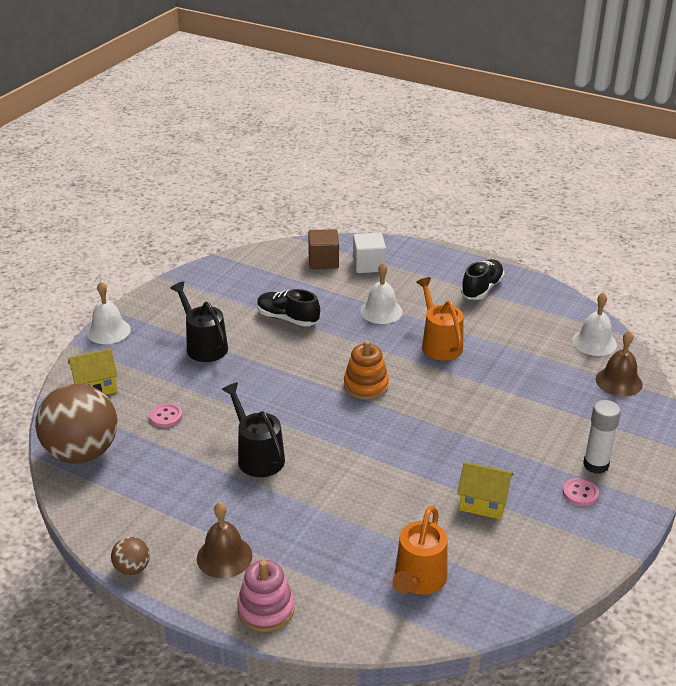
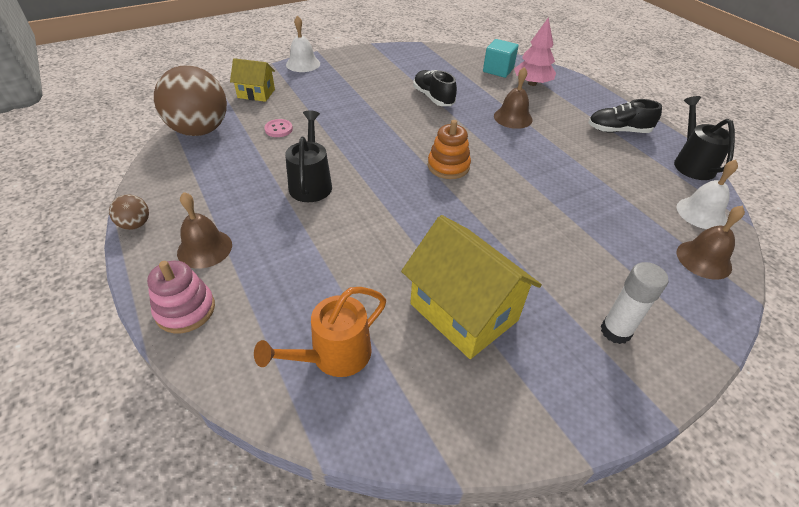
camera: 30 degrees right, 10 degrees up
(204, 346) = (354, 94): black watering can -> black watering can (691, 163)
(323, 261) = (498, 70): brown cube -> turquoise cube
(368, 265) = (532, 83): white cube -> pink tree
(381, 311) = (513, 117): white bell -> brown bell
(439, 344) = (542, 158): orange watering can -> none
(482, 289) = (618, 131): black shoe -> black shoe turned 150 degrees counterclockwise
(483, 503) = (463, 312): yellow house -> yellow house, size x1.81
(580, 493) = (574, 353): pink button -> none

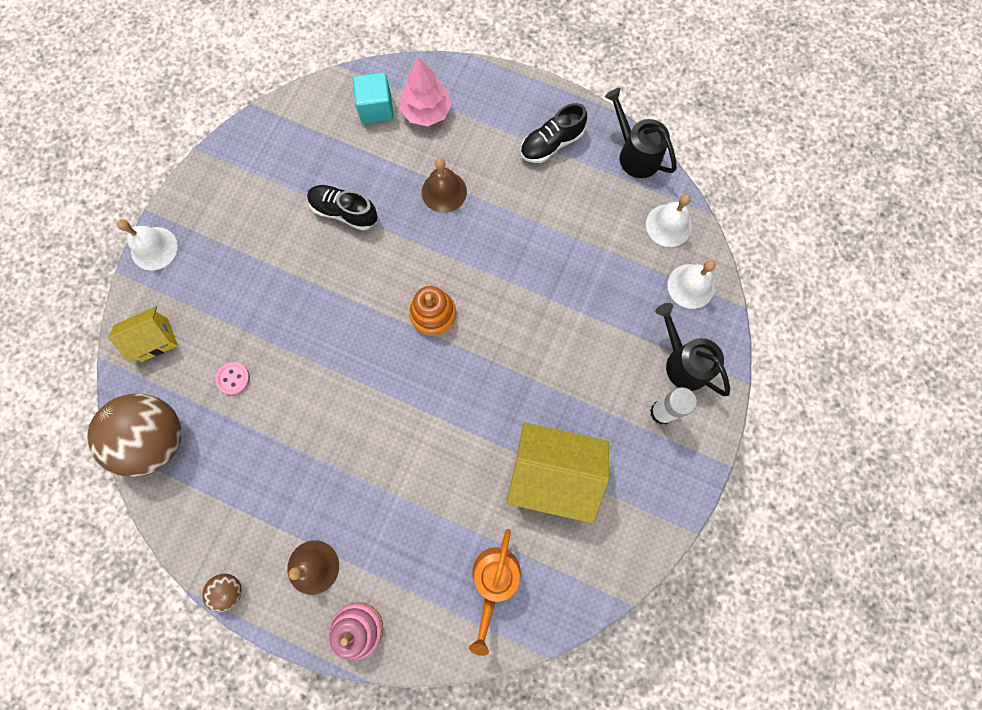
camera: 35 degrees left, 30 degrees up
(311, 183) = (331, 428): black watering can -> black watering can (683, 362)
(703, 259) = (690, 286): brown bell -> white bell

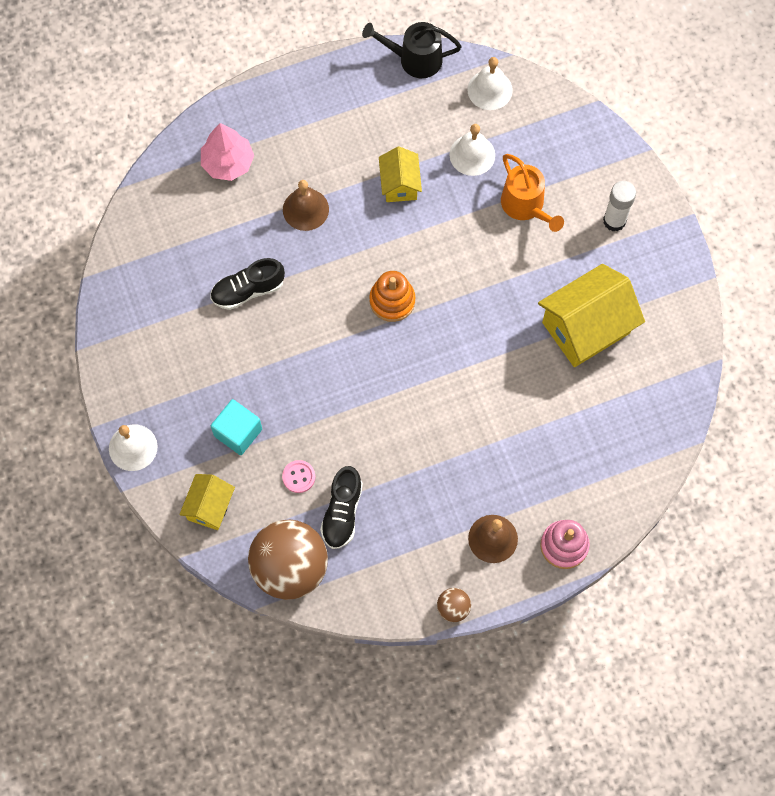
camera: 45 degrees left, 5 degrees down
(376, 108) = (186, 194): turquoise cube -> turquoise cube (238, 432)
(494, 580) = (618, 430): orange watering can -> orange watering can (526, 206)
(529, 234) = (399, 184): none -> yellow house
(551, 144) = (346, 105): black shoe -> black shoe (342, 512)
(683, 362) = (595, 175): black watering can -> none
(690, 286) = (547, 118): white bell -> white bell (472, 155)

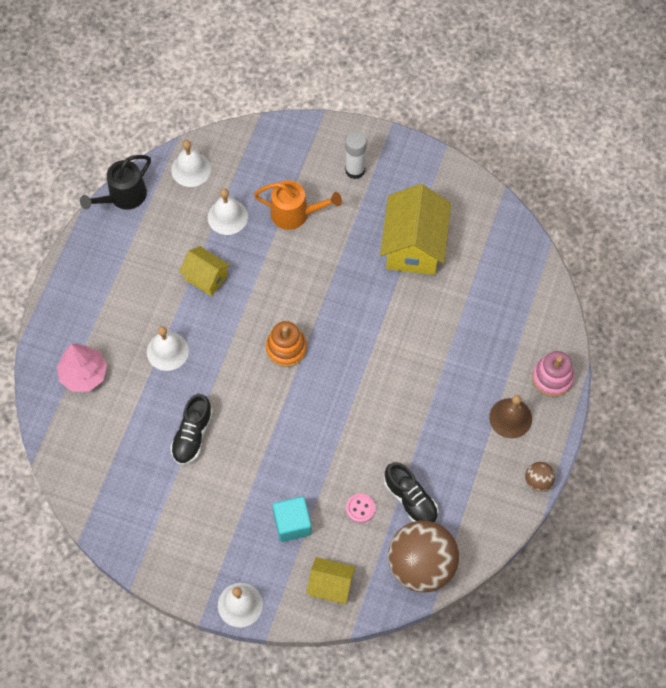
camera: 50 degrees left, 5 degrees down
(209, 507) = (330, 585): yellow house -> yellow house turned 45 degrees counterclockwise
(305, 209) = (167, 351): brown bell -> white bell

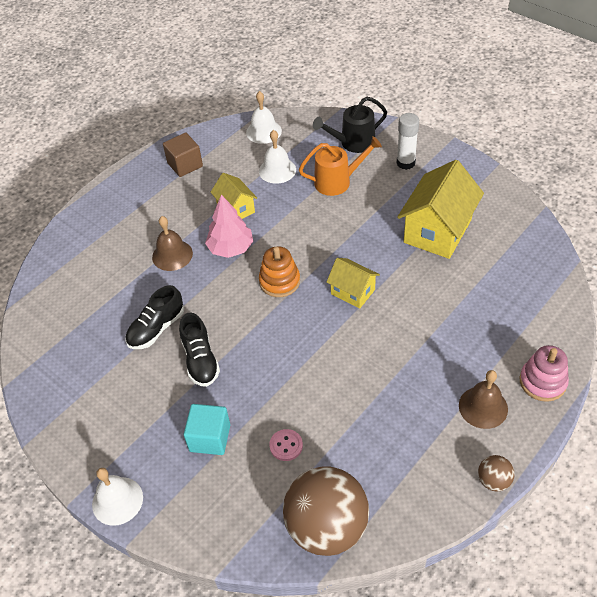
camera: 25 degrees right, 15 degrees down
(84, 374) = (91, 253): pink tree -> pink tree (230, 248)
(123, 197) = (198, 137): black watering can -> black watering can (353, 143)
(126, 237) = (185, 165): none -> brown cube
(167, 351) = (172, 255): white bell -> brown bell
(295, 214) = (337, 181): orange watering can -> orange watering can turned 45 degrees counterclockwise
(330, 585) = (219, 514): yellow house -> yellow house (353, 292)
(410, 499) = (343, 454): black shoe -> black shoe (200, 360)

